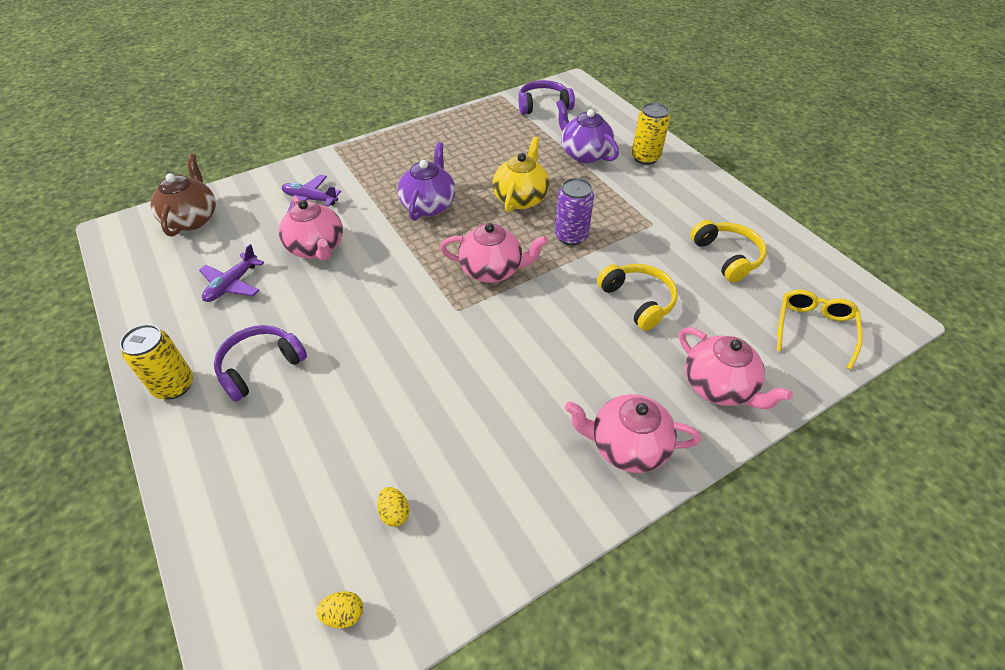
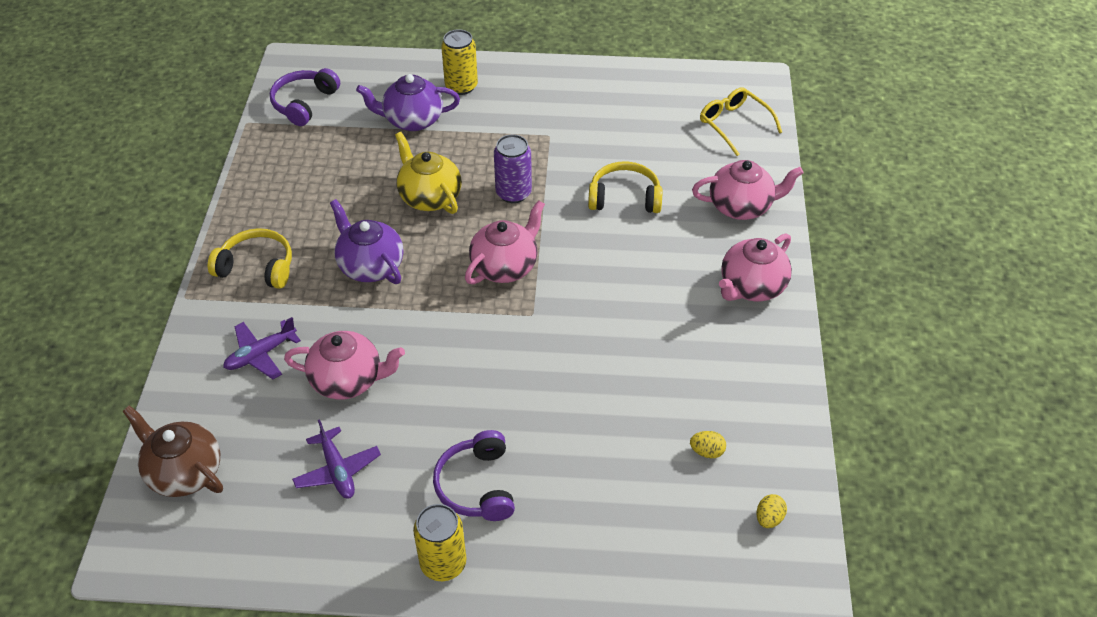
camera: 55 degrees left, 0 degrees up
(727, 256) = (626, 118): yellow headphones -> yellow headphones (257, 267)

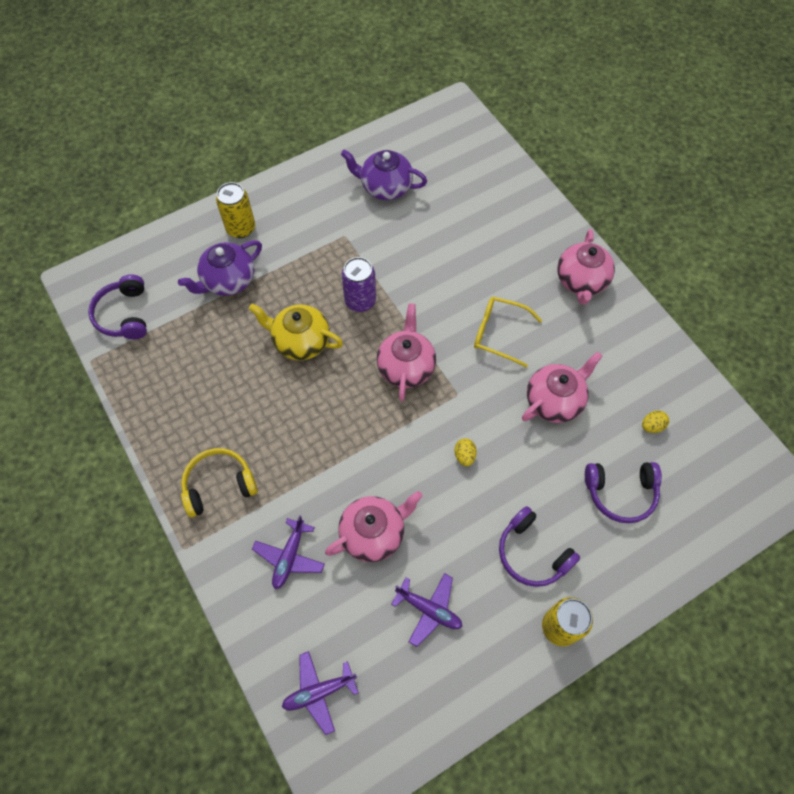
camera: 35 degrees left, 15 degrees up
(184, 472) = (319, 692): brown teapot -> purple plane
(370, 266) = (307, 428): purple teapot -> purple teapot (385, 187)
(616, 489) = (621, 493): none -> purple headphones
(624, 197) = (442, 258): yellow headphones -> none
(734, 125) = (468, 153): yellow glasses -> yellow glasses (499, 333)
(741, 206) = (525, 220): pink teapot -> pink teapot (554, 400)
(769, 518) = (724, 449): yellow egg -> yellow egg (464, 456)

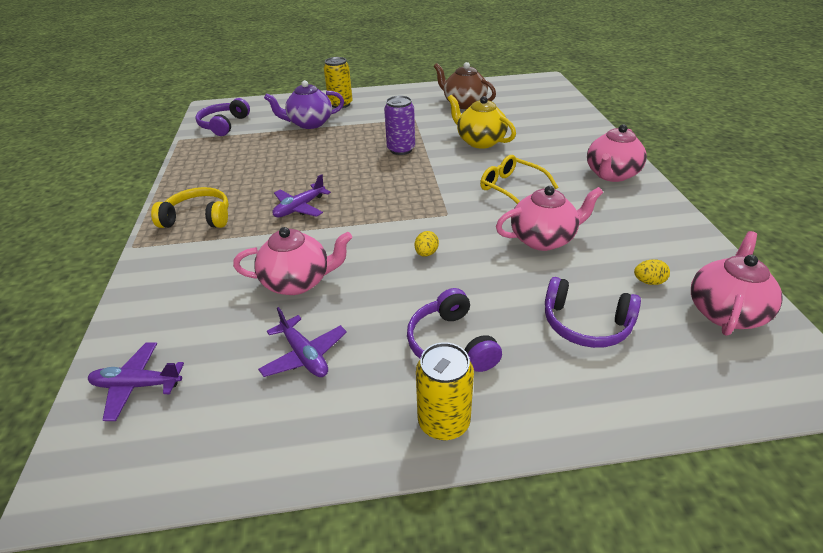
camera: 25 degrees right, 25 degrees down
(289, 557) = (209, 276): purple plane -> purple plane (299, 208)
(300, 341) = (335, 159): yellow teapot -> yellow teapot (480, 141)
(385, 187) = (464, 104): purple teapot -> brown teapot
(406, 366) = (412, 189): pink teapot -> pink teapot (725, 311)

